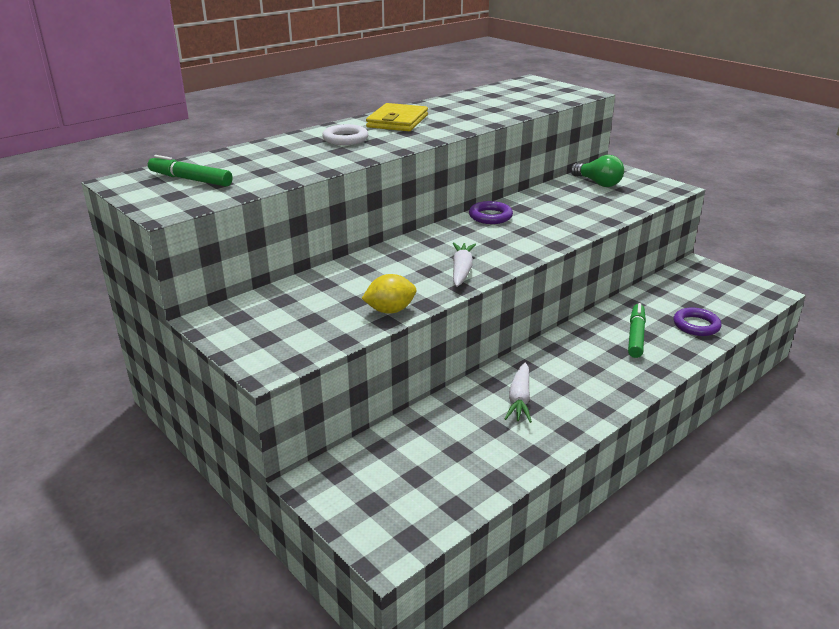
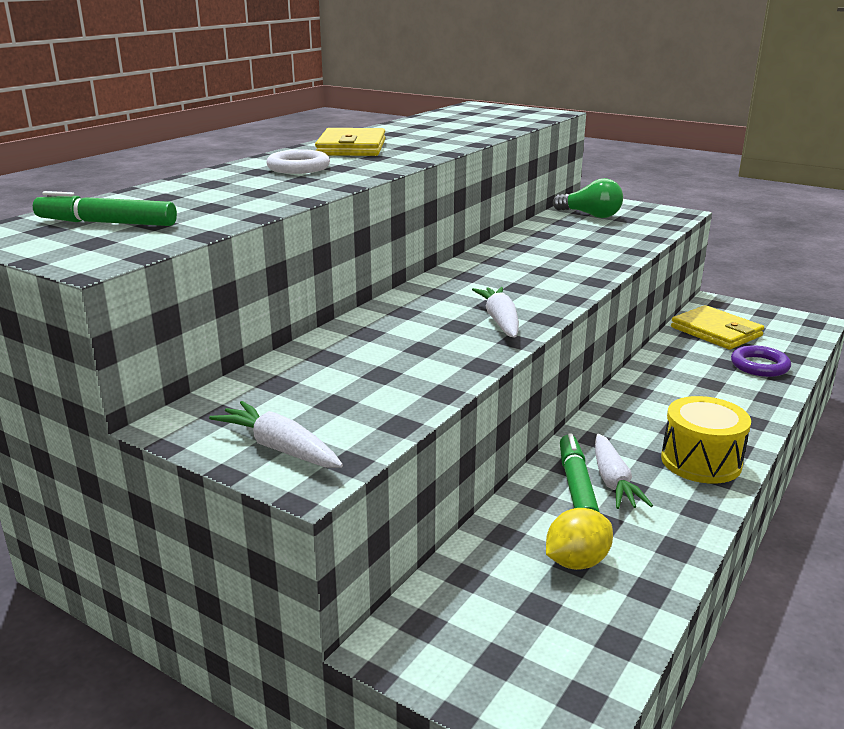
camera: 15 degrees left, 5 degrees down
(260, 346) = (279, 448): none -> white carrot
(390, 310) = (439, 378): yellow lemon -> yellow lemon (576, 562)
(490, 216) = (491, 259): purple ring -> none
(595, 395) = (701, 461): none -> yellow drum
(636, 336) = (701, 386): green marker -> green marker (576, 486)
(680, 291) = (716, 332): none -> yellow wallet

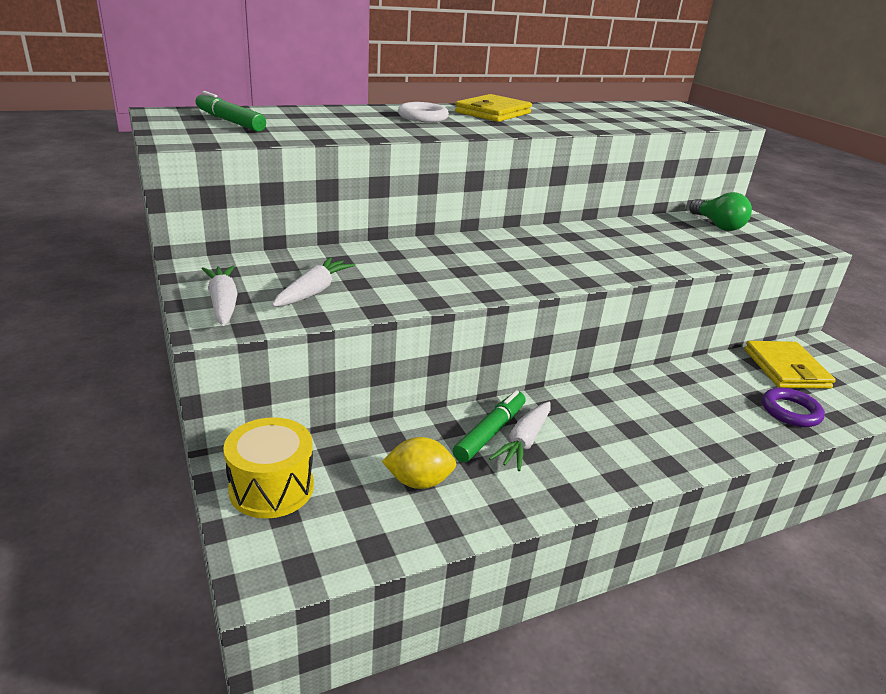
camera: 30 degrees right, 5 degrees up
(500, 321) = (499, 278): white carrot -> white carrot (313, 291)
(701, 461) = (620, 460): yellow drum -> yellow drum (271, 488)

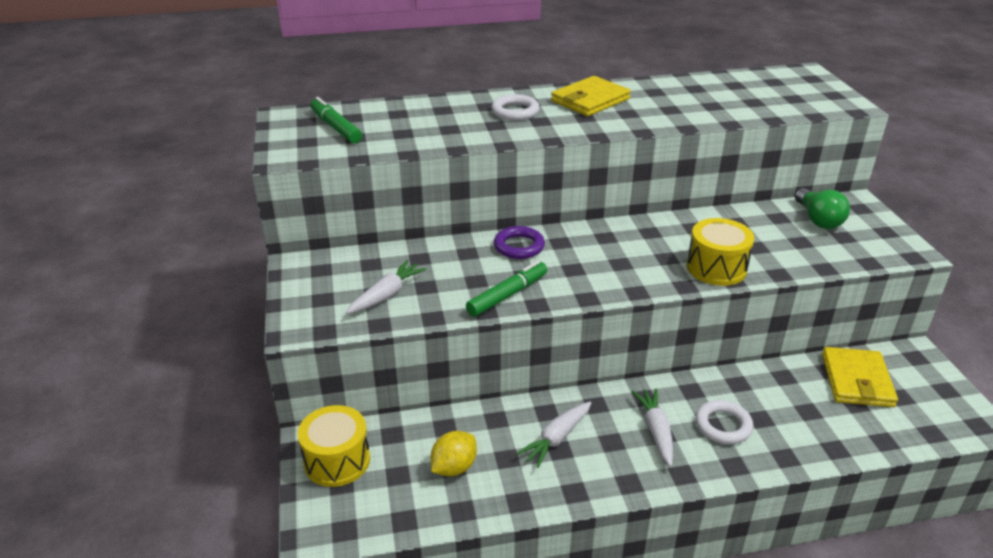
camera: 15 degrees right, 5 degrees up
(223, 303) = (311, 305): white carrot -> white carrot (656, 431)
(418, 482) = (454, 467): yellow lemon -> yellow lemon turned 60 degrees counterclockwise
(490, 432) = (530, 427): green marker -> green marker (507, 295)
(650, 261) = (716, 268): none -> yellow drum
(687, 416) = (723, 425): none -> white ring
(790, 411) = (834, 430): purple ring -> purple ring (519, 246)

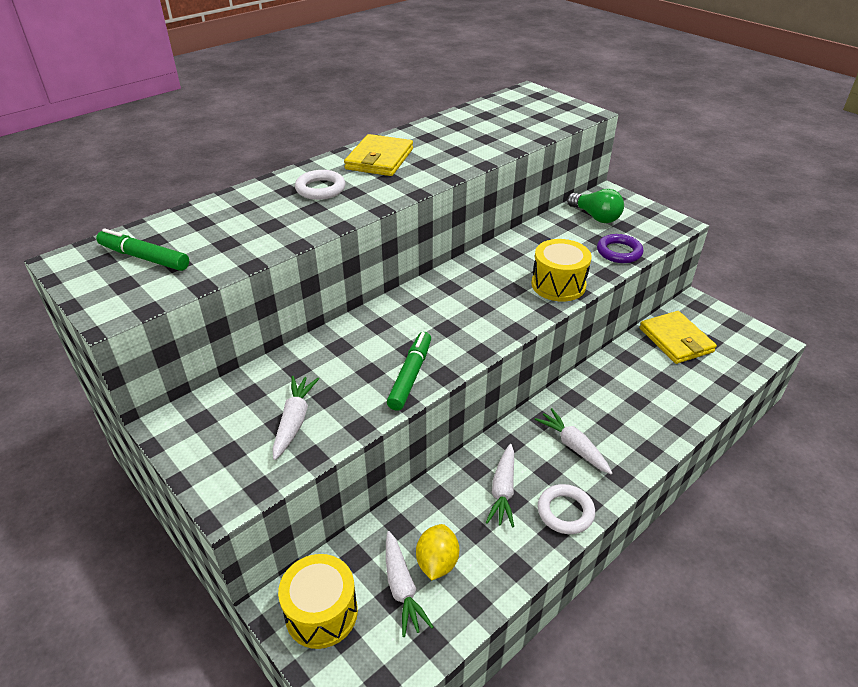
camera: 30 degrees left, 5 degrees up
(411, 472) = (402, 588): none -> white carrot
(519, 246) = (382, 322): purple ring -> purple ring (619, 252)
(723, 425) = (617, 418): white ring -> white ring (565, 512)

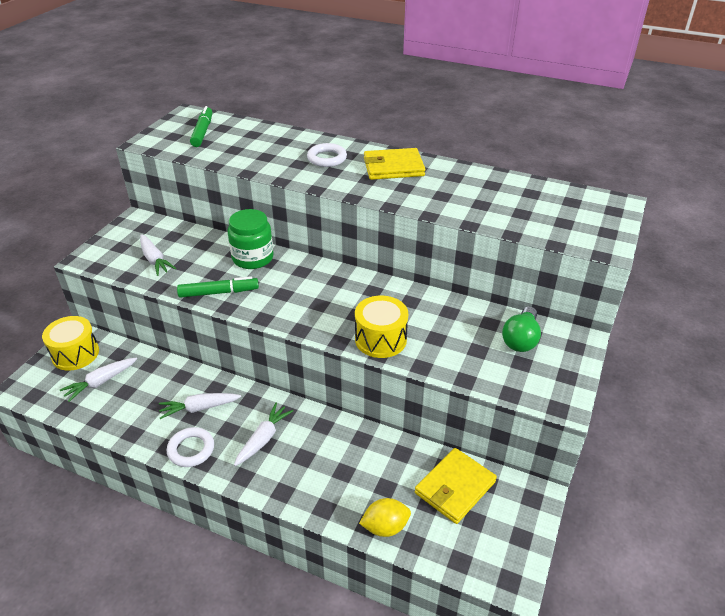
camera: 65 degrees right, 0 degrees up
(294, 421) = (154, 260): white carrot -> white carrot turned 75 degrees clockwise
(361, 334) = (253, 258): none -> green jar
(437, 563) = (124, 392): yellow lemon -> yellow lemon (385, 527)
(619, 252) = (466, 368): purple ring -> none

